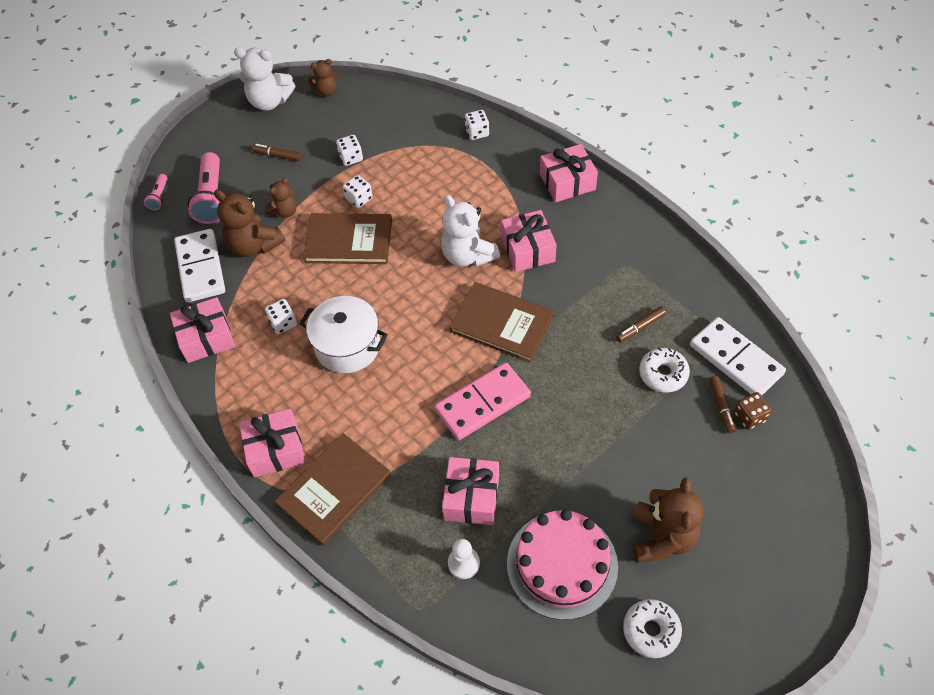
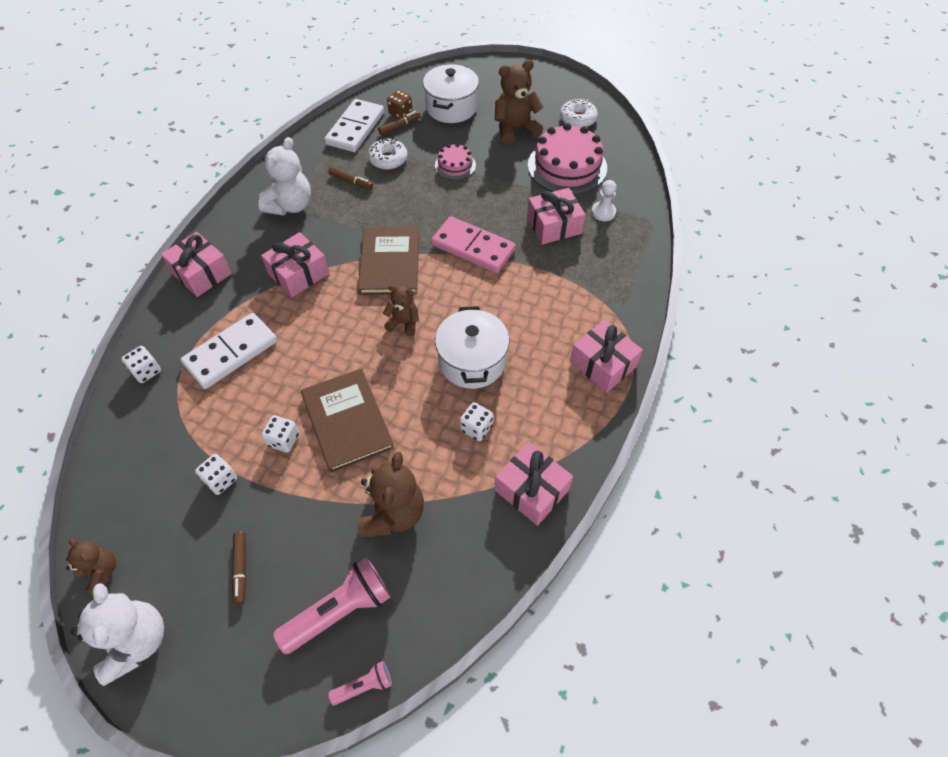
camera: 120 degrees left, 0 degrees up
(201, 268) = (449, 554): white domino -> white domino (231, 352)
(284, 212) = (331, 508): brown teddy bear -> brown teddy bear (404, 323)
(334, 490) = (606, 307): brown book -> none
(468, 255) = (324, 314): white teddy bear -> white teddy bear (290, 205)
(621, 438) = (455, 165): none -> pink cake
(738, 479) = (451, 108): none -> white pot

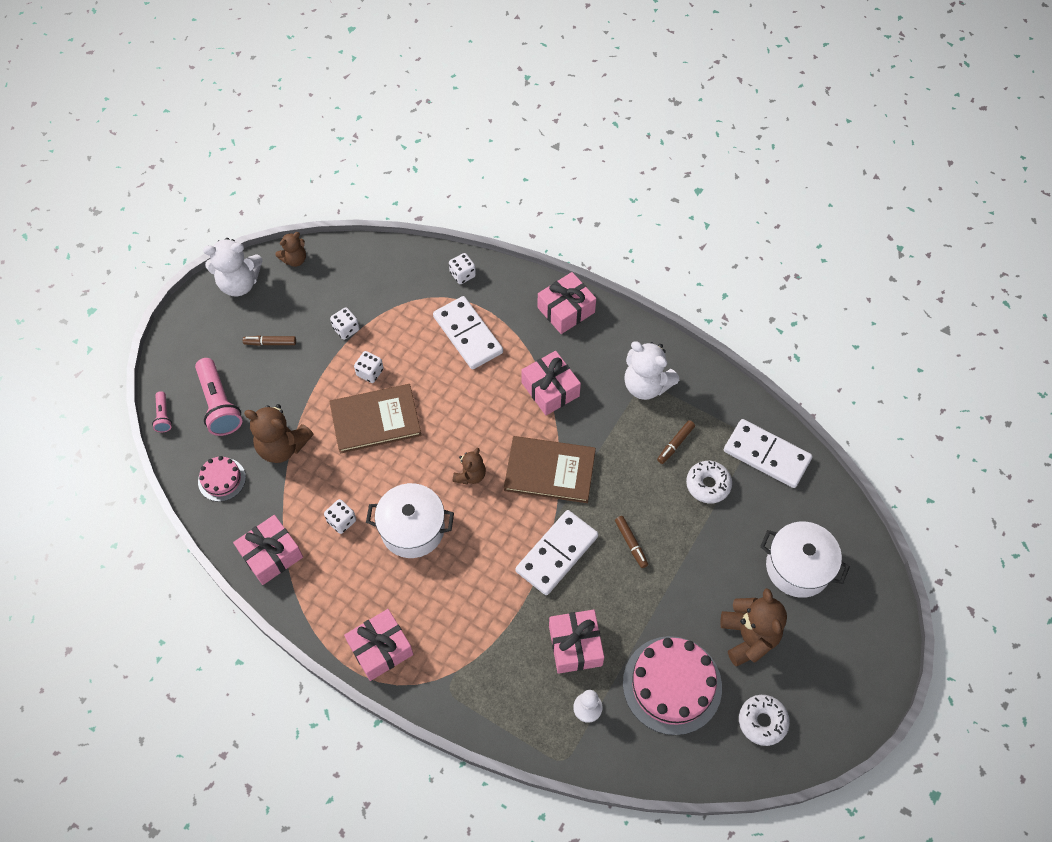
camera: 100 degrees right, 5 degrees up
(399, 126) = (766, 503): brown marker -> brown marker (631, 543)
(400, 113) = (792, 507): brown dice -> none
(455, 165) = (689, 555): pink cake -> pink cake (222, 479)
(473, 247) = (556, 553): pink domino -> white domino

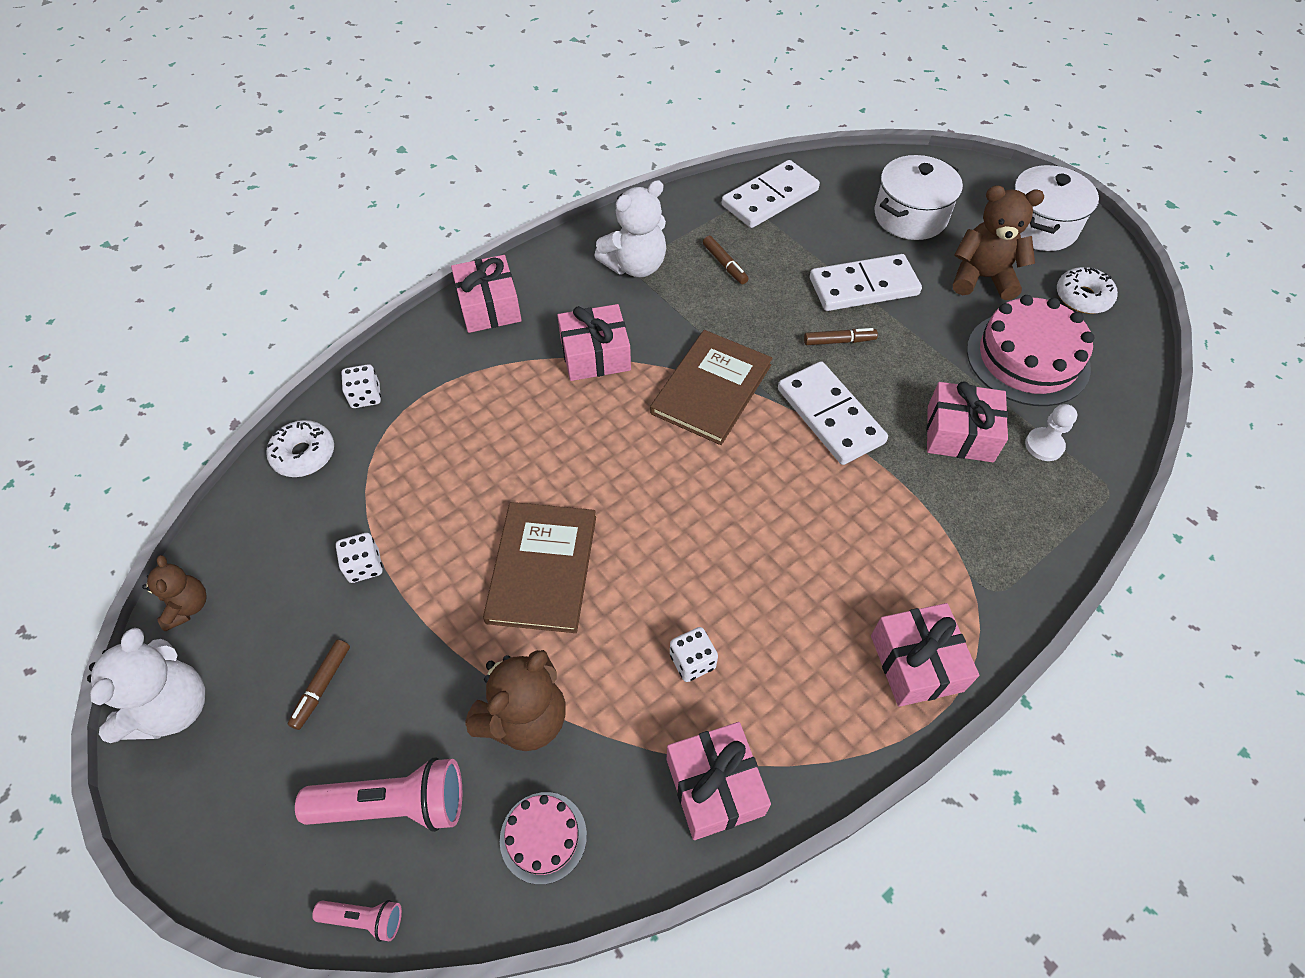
camera: 70 degrees left, 5 degrees down
(370, 372) = (458, 554): white dice -> none
(412, 529) = (739, 569): white pot -> white pot (1039, 227)
(468, 334) = (464, 417): white domino -> white domino (863, 286)
(470, 475) = (683, 476): brown teddy bear -> none
(708, 485) = (787, 253): white donut -> white donut (304, 454)

